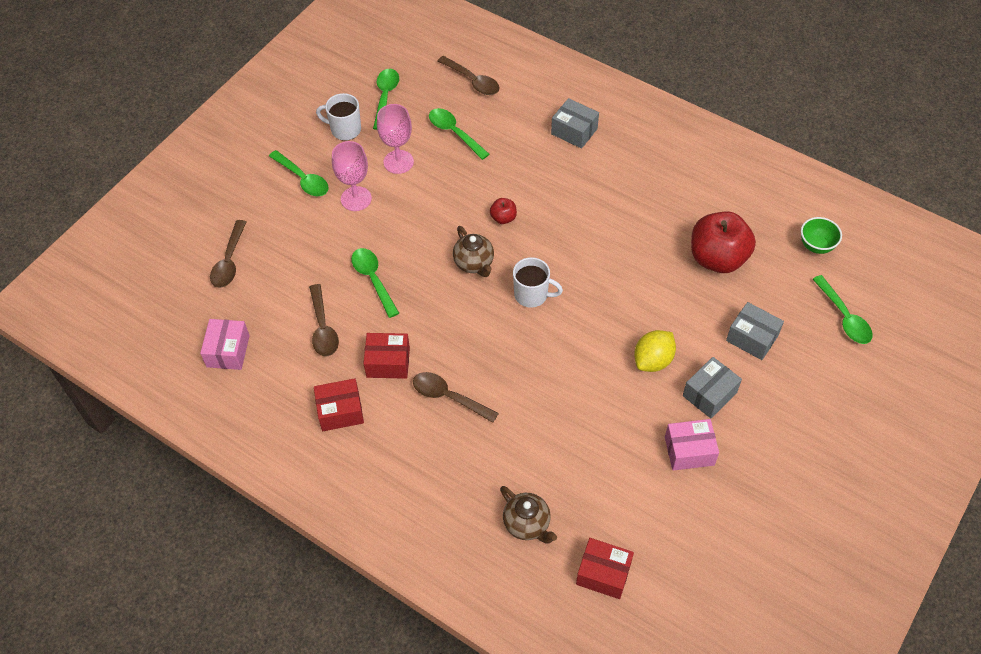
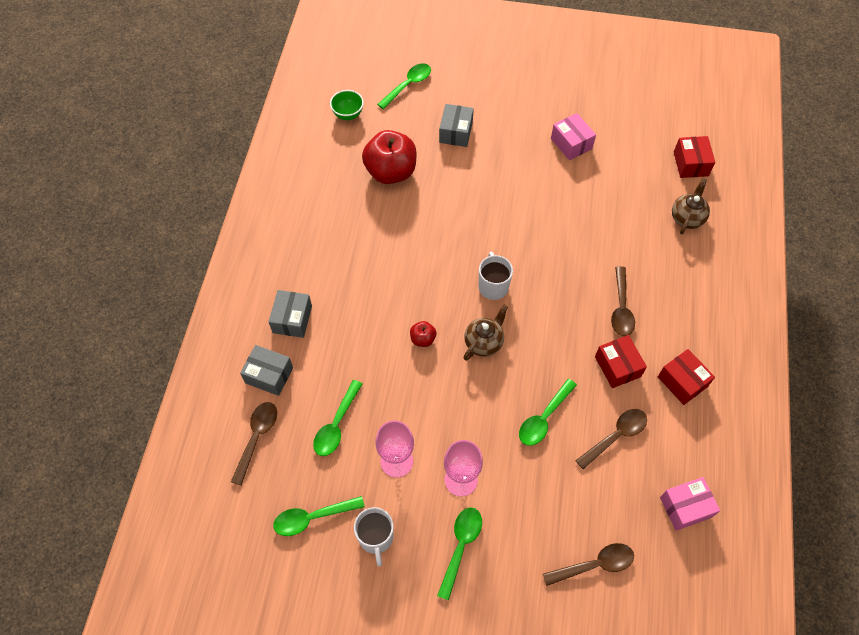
camera: 115 degrees left, 5 degrees up
(653, 360) = (509, 185): yellow lemon -> none
(709, 394) = (518, 144): grey box -> grey box (269, 375)

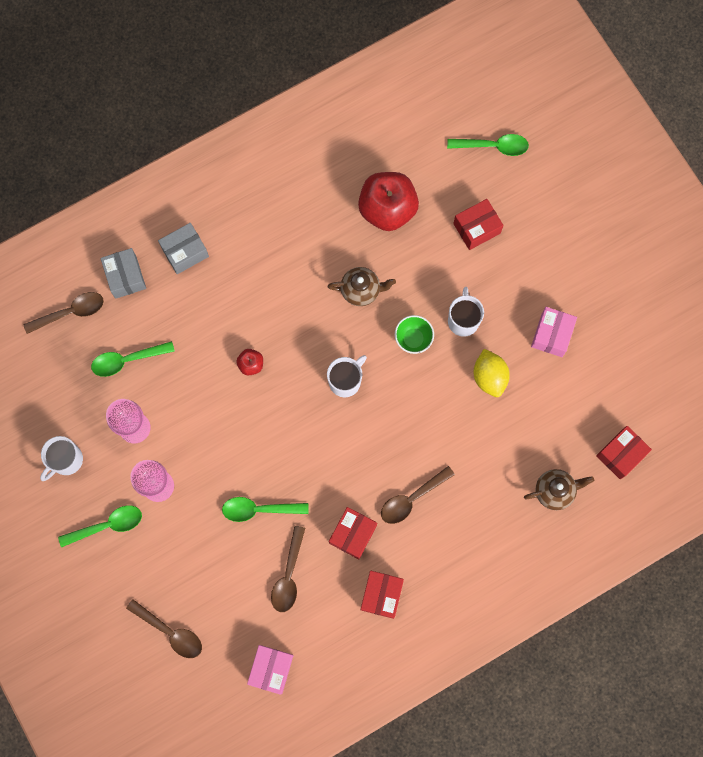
camera: 50 degrees right, 15 degrees up
(312, 517) = (45, 404): green spoon -> none
(348, 114) = (416, 124): green bowl -> green bowl (413, 339)
(456, 132) = (477, 228): grey box -> red box
(484, 342) = (287, 414): brown teapot -> brown teapot (361, 290)
(514, 184) = (463, 320): none -> white mug
(569, 198) = (489, 377): none -> yellow lemon
(615, 436) = (288, 575): brown spoon -> brown spoon turned 90 degrees clockwise
(685, 507) = (271, 669): pink box -> pink box turned 75 degrees clockwise

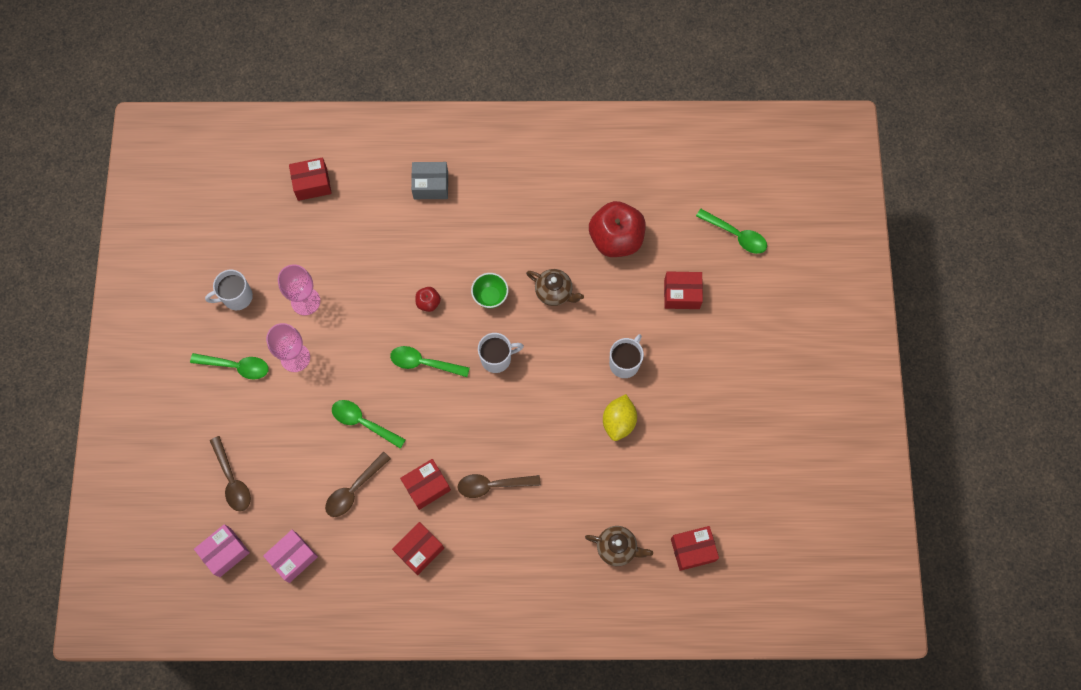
camera: 30 degrees right, 5 degrees down
(70, 312) = (312, 184): brown spoon -> red box
(125, 277) = (372, 179): grey box -> none
(127, 360) = (333, 245): green spoon -> green spoon (424, 363)
(413, 339) = (573, 355): green bowl -> green bowl (490, 296)
(551, 335) = (693, 416): pink box -> pink box (225, 552)

